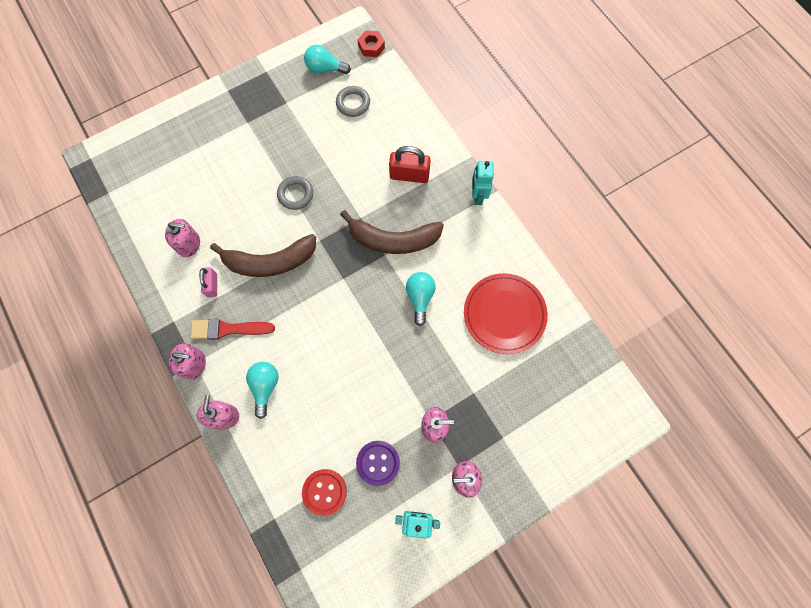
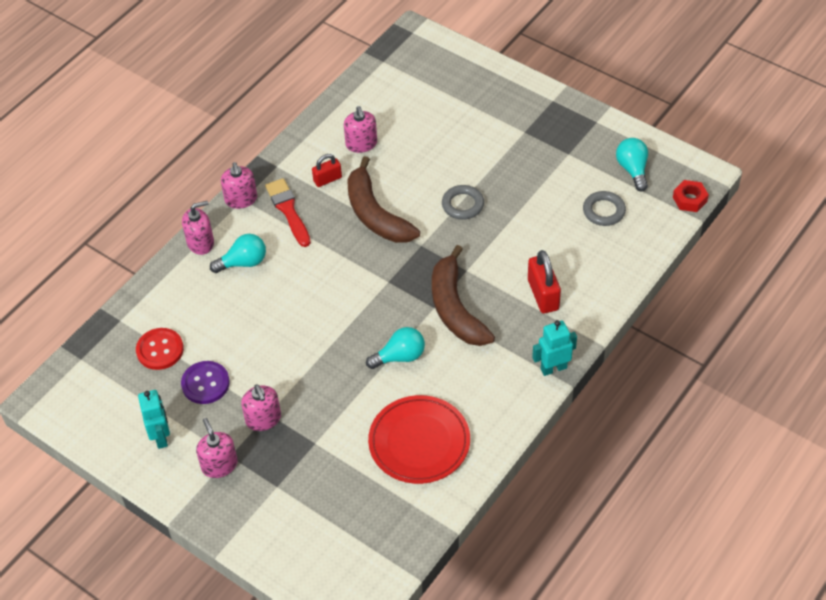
camera: 70 degrees right, 20 degrees down
(212, 285) = (327, 179): pink padlock -> red padlock

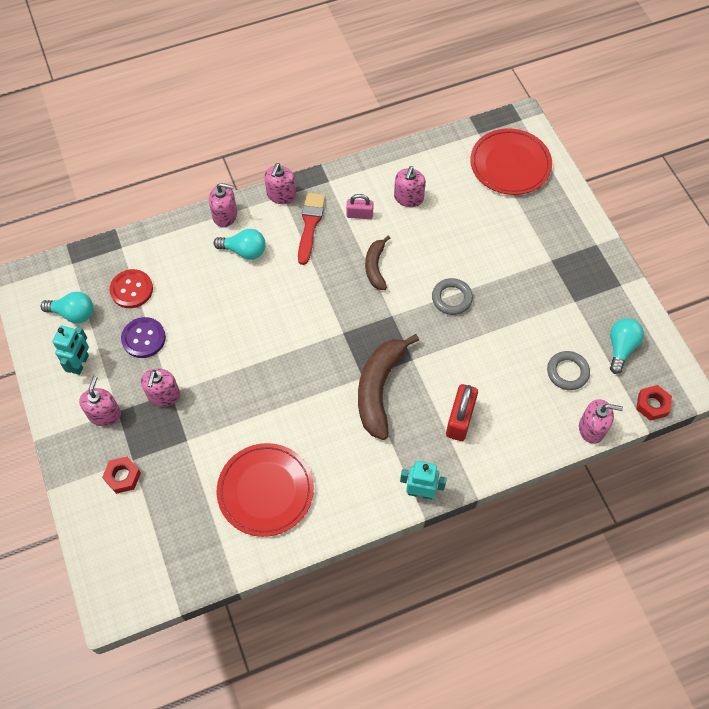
camera: 30 degrees right, 10 degrees up
(279, 505) = (122, 477): none -> red nut
(327, 179) = (359, 214): red padlock -> pink padlock
(375, 214) = (375, 267): brown banana -> brown banana, size x0.56
(400, 357) = (304, 405): turquoise light bulb -> turquoise light bulb (73, 314)
(431, 73) = (510, 164): none -> red plate
(655, 243) = (592, 428): none -> pink soap dispenser

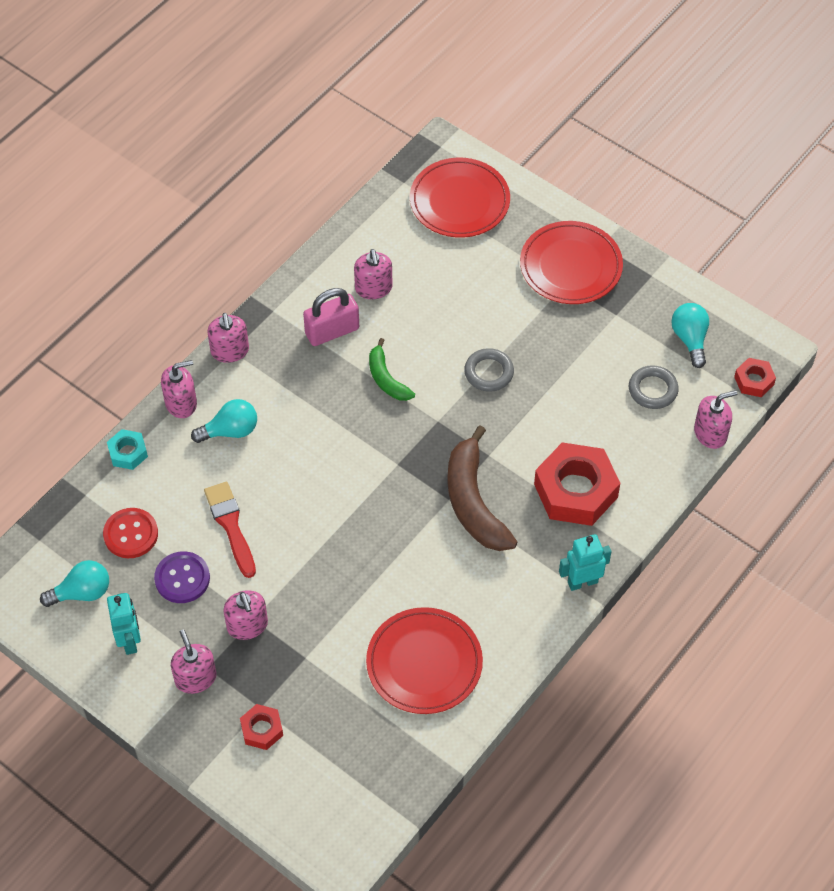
camera: 30 degrees left, 5 degrees down
(168, 232) = (128, 453): none -> turquoise nut
(310, 225) = (284, 368): red brush -> red brush (230, 526)
(359, 214) = (332, 331): pink padlock -> pink padlock, size x1.61
(375, 267) = (386, 379): brown banana -> green banana
(460, 419) = (576, 491): red padlock -> red nut
(563, 249) = (571, 266): none -> red plate

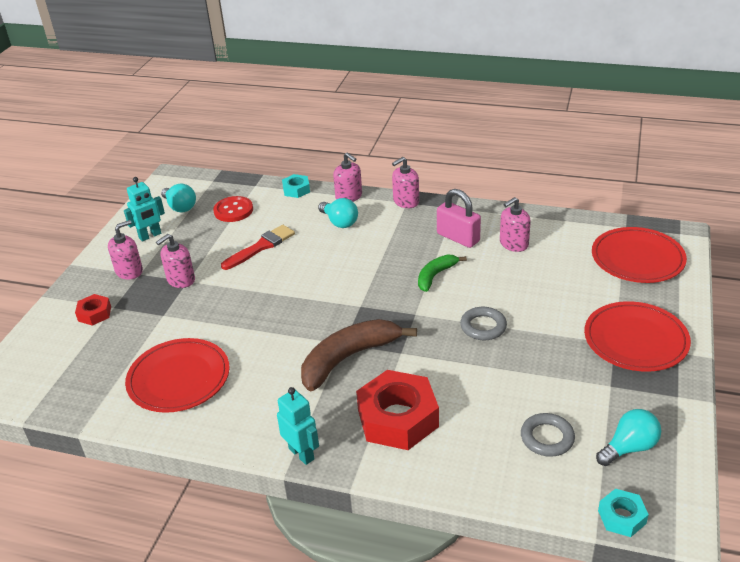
camera: 70 degrees right, 20 degrees down
(182, 578) = (208, 241): purple button -> none
(710, 433) = (529, 499): pink soap dispenser -> none
(754, 381) = (621, 517): red nut -> turquoise nut

